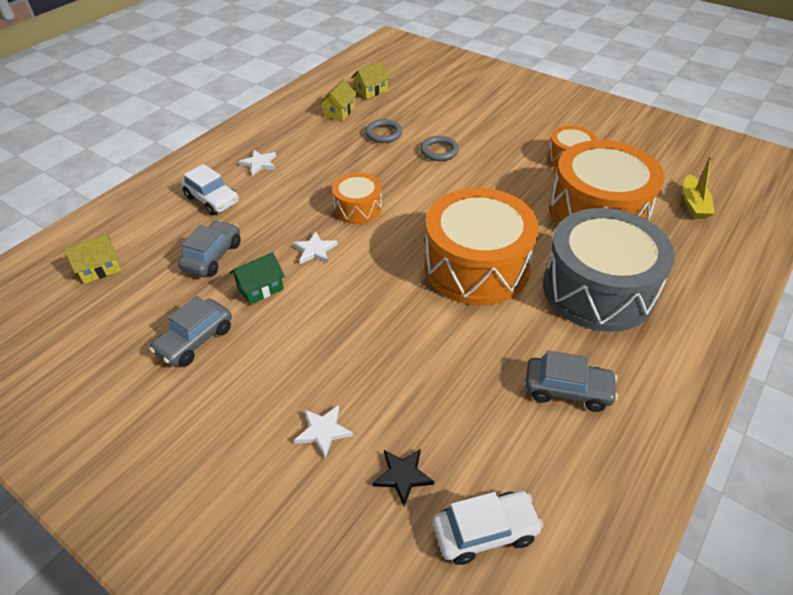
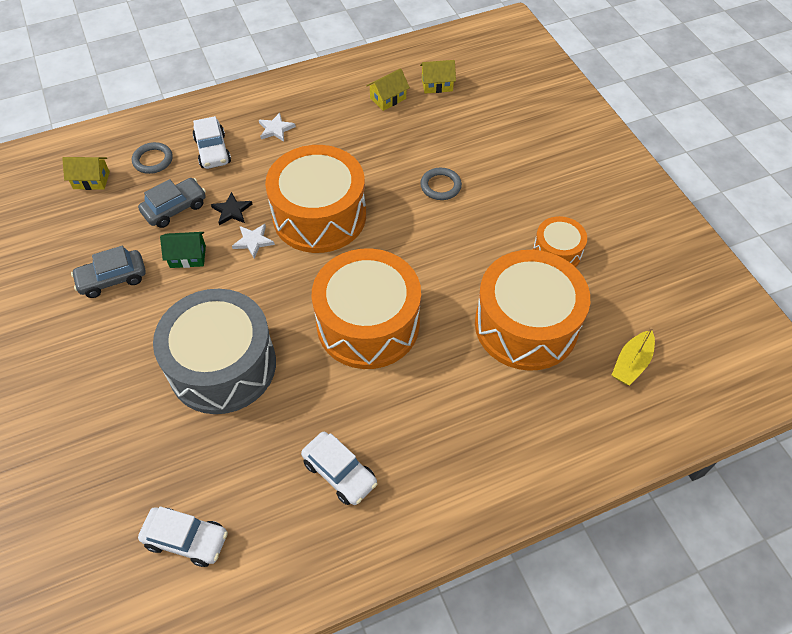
camera: 30 degrees right, 10 degrees up
(323, 431) = (142, 402): white star -> none
(358, 208) = (319, 215): orange drum -> orange drum, size x1.99
(383, 133) = (407, 143): grey ring -> grey ring (153, 160)
(402, 476) = (167, 467): black star -> black star (232, 211)
(567, 390) = (340, 472): grey car -> white car
(598, 289) = (450, 401): grey drum -> grey drum (222, 365)

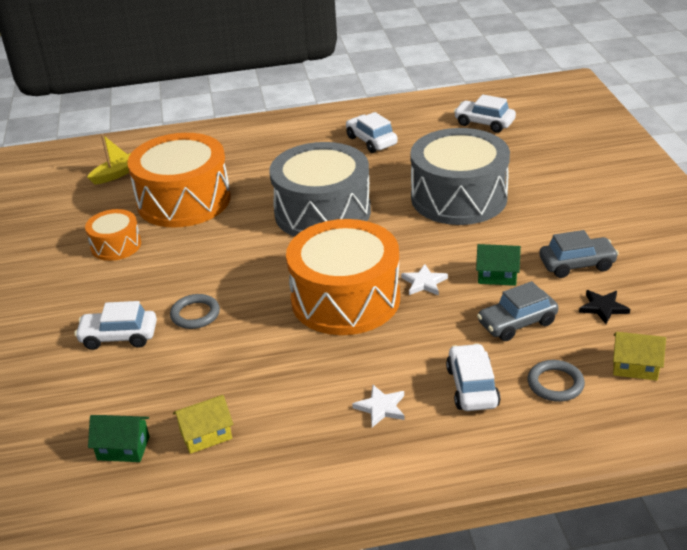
camera: 165 degrees left, 20 degrees down
(232, 211) = (447, 314): black star -> black star (603, 308)
(368, 324) = (322, 212): orange drum -> grey drum
(437, 85) = (123, 448): yellow house -> green house
(490, 159) = (119, 337): none -> white car

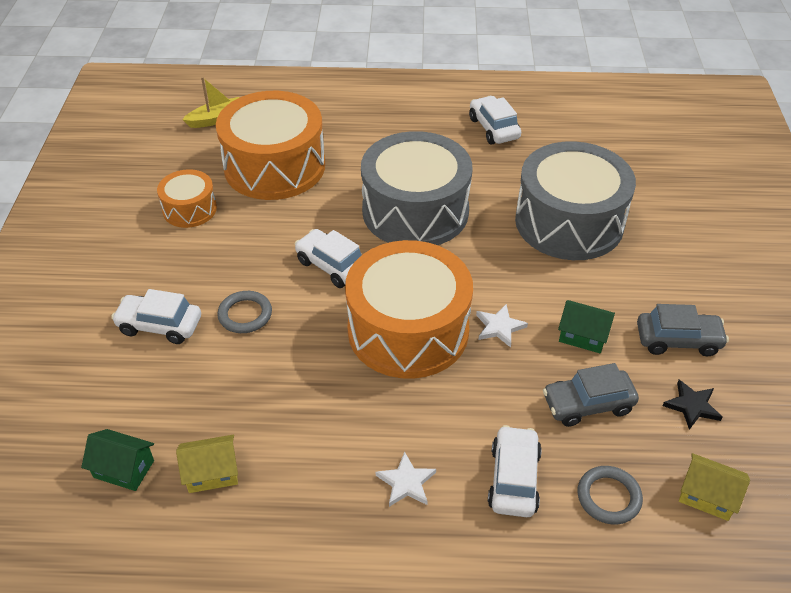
camera: 10 degrees right, 10 degrees up
(484, 123) = (625, 128): white car -> white car (332, 266)

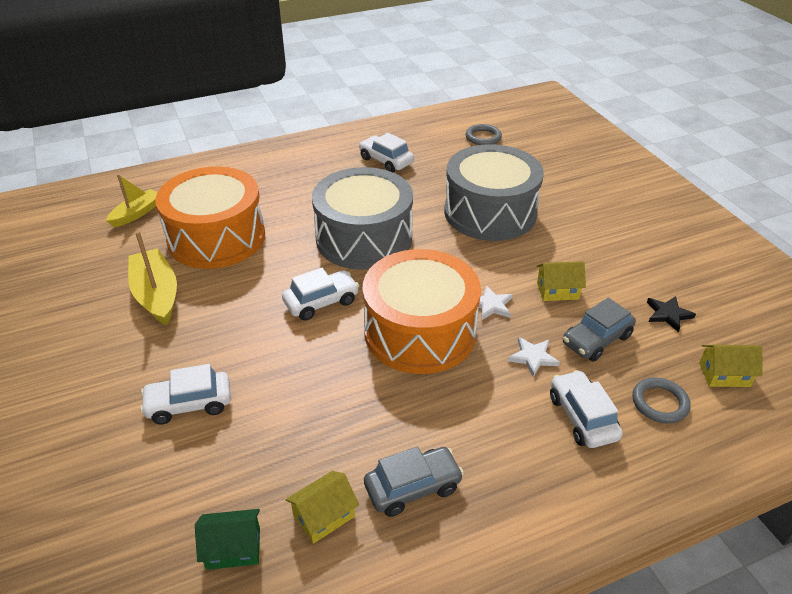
camera: 25 degrees left, 5 degrees down
(190, 209) = (156, 295): orange drum -> yellow boat
(245, 314) = (267, 367): grey ring -> grey ring (483, 137)
(332, 266) = (321, 302): white car -> white car turned 135 degrees clockwise
(406, 482) = (500, 454): white star -> white star (533, 357)
(583, 336) = (557, 291): green house -> yellow house
(678, 340) = (625, 271): grey car -> grey car (413, 487)

